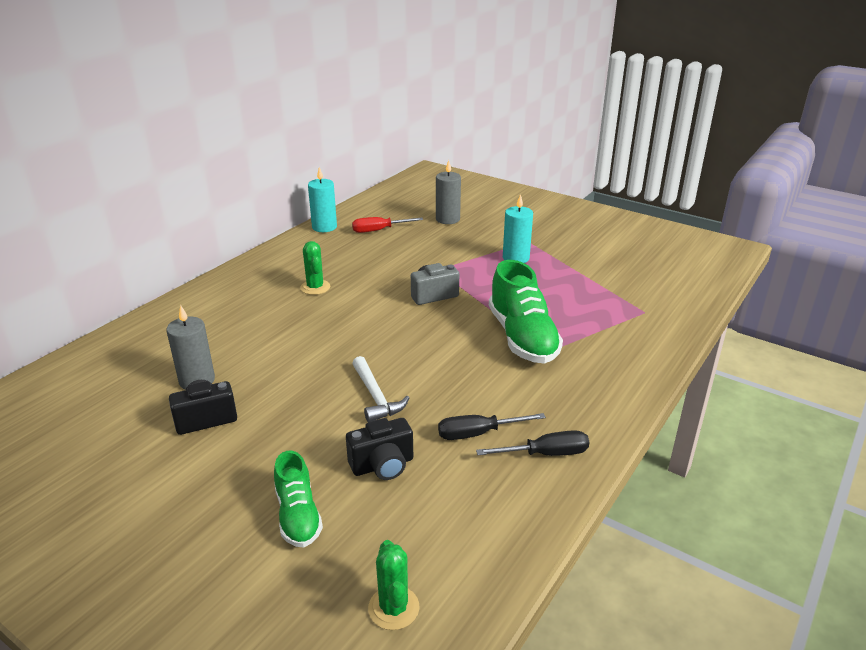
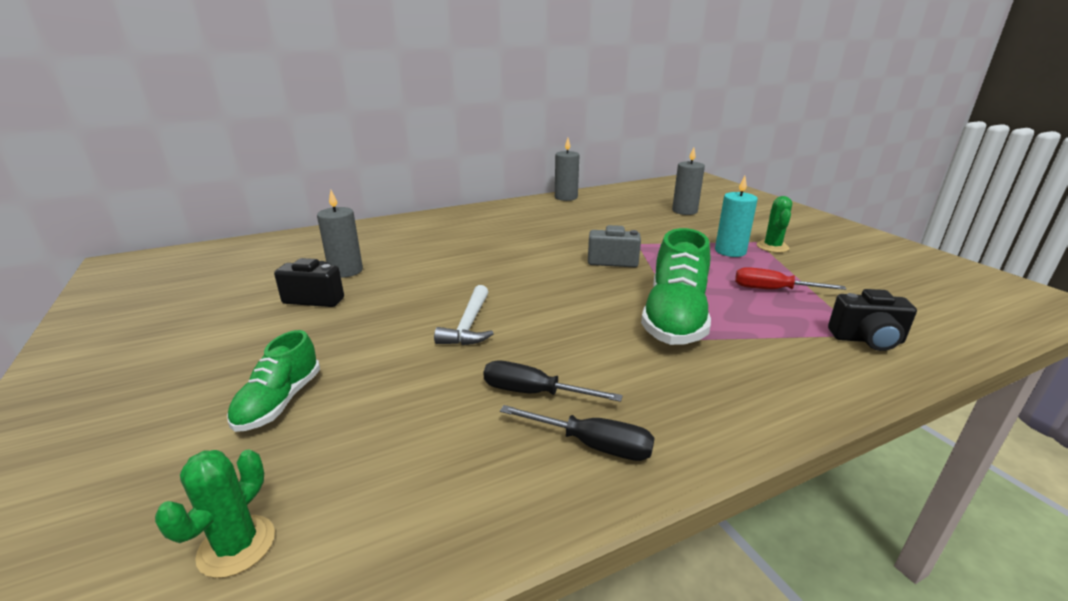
camera: 30 degrees right, 5 degrees down
(315, 287) = (512, 233): green cactus -> green cactus (772, 247)
(324, 227) = (566, 197): turquoise candle -> grey candle
(379, 230) = (610, 207): red screwdriver -> red screwdriver (772, 290)
(382, 465) = (405, 387): black camera -> black camera (867, 340)

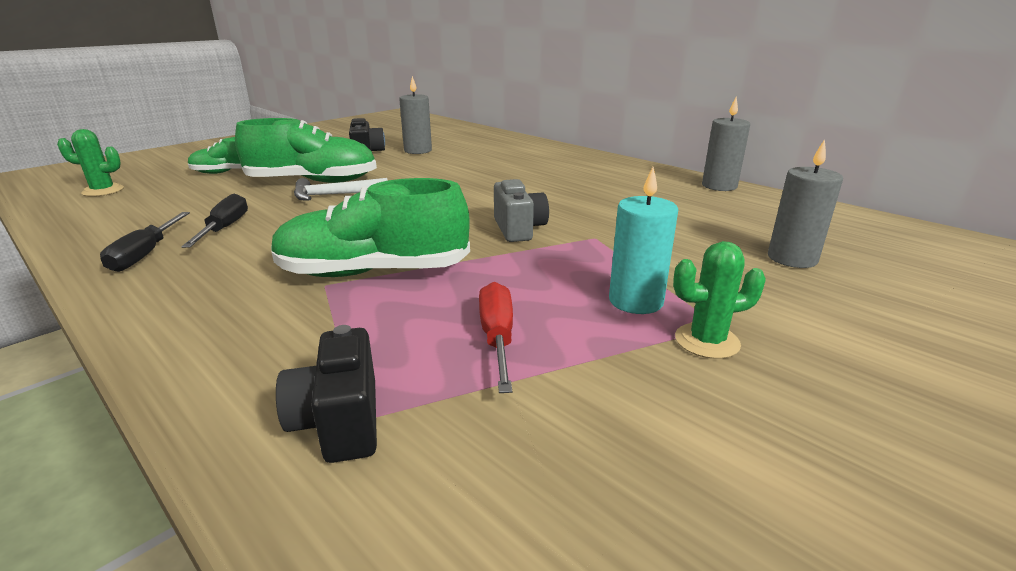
camera: 70 degrees right, 0 degrees up
(403, 336) = (313, 182): none -> green shoe

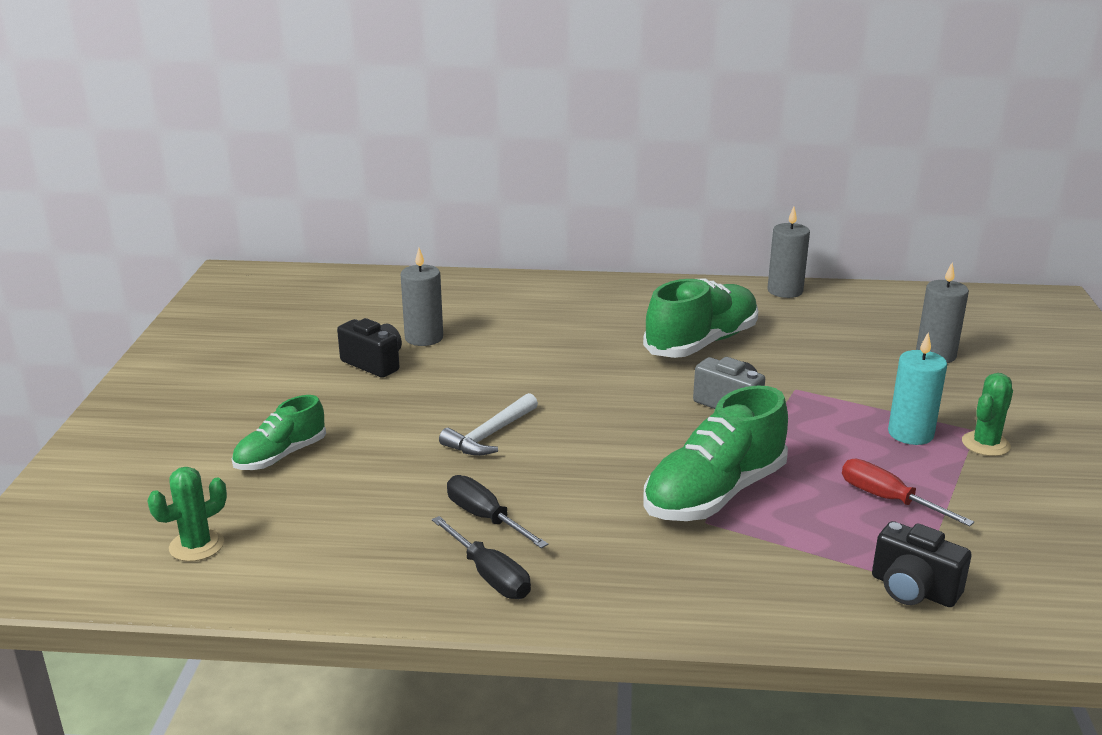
camera: 40 degrees left, 0 degrees up
(313, 182) = (420, 428): green shoe -> green shoe (701, 343)

